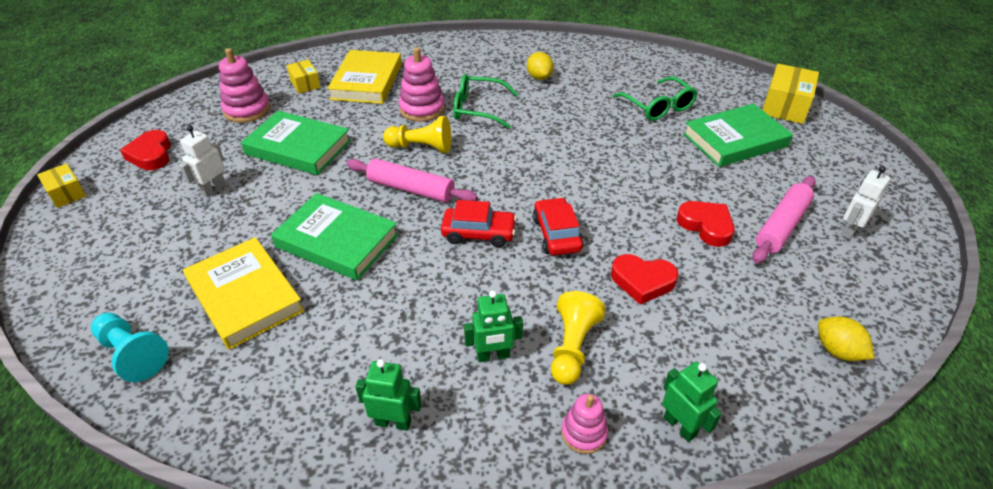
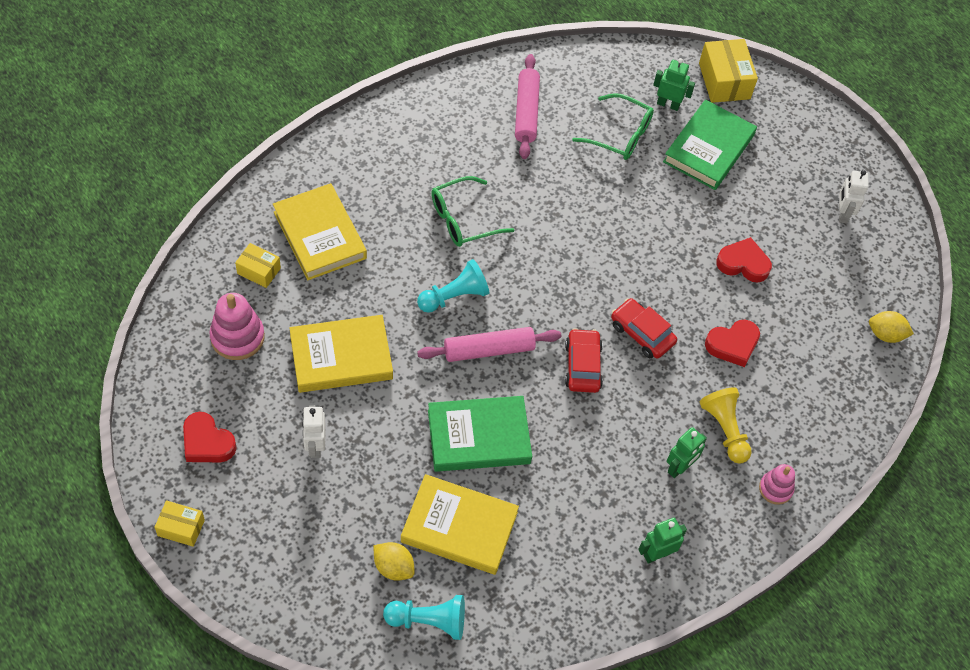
camera: 40 degrees left, 15 degrees up
(298, 147) = (341, 357): green book -> yellow book
(421, 147) = (454, 296): yellow pawn -> turquoise pawn
(422, 109) = (410, 246): pink stacking toy -> none
(478, 233) = (582, 366): red car -> red car turned 60 degrees counterclockwise
(539, 77) = (484, 144): yellow lemon -> yellow lemon (393, 567)
(680, 426) = (826, 449): green robot -> green robot (668, 104)
(782, 226) = (795, 234): pink rolling pin -> pink rolling pin (526, 112)

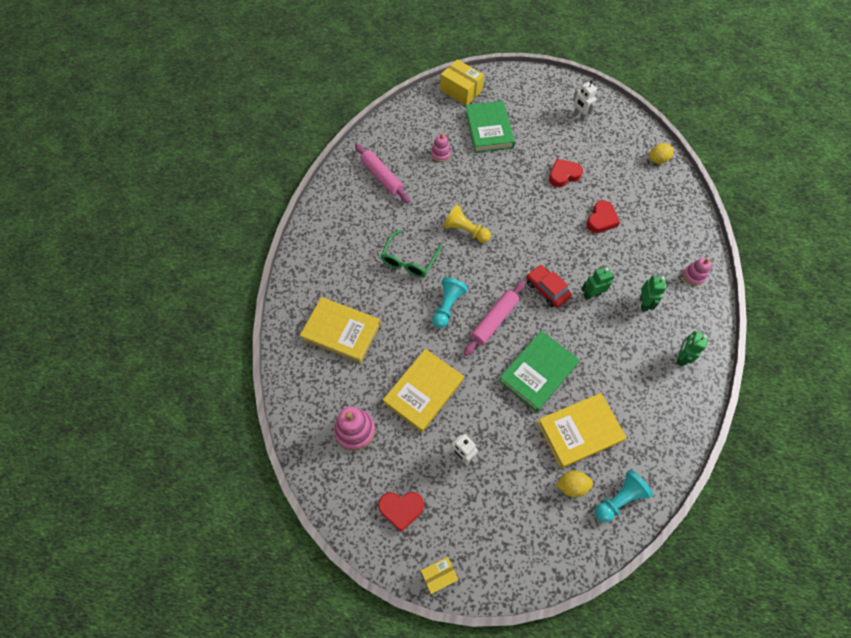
camera: 35 degrees left, 5 degrees up
(259, 271) = (328, 381): yellow box -> none
(620, 135) = (440, 154): green glasses -> pink stacking toy
(642, 333) = (556, 248): red car -> none
(668, 104) = (447, 121): green robot -> green robot (592, 294)
(725, 430) = (642, 265): yellow pawn -> yellow pawn (465, 231)

